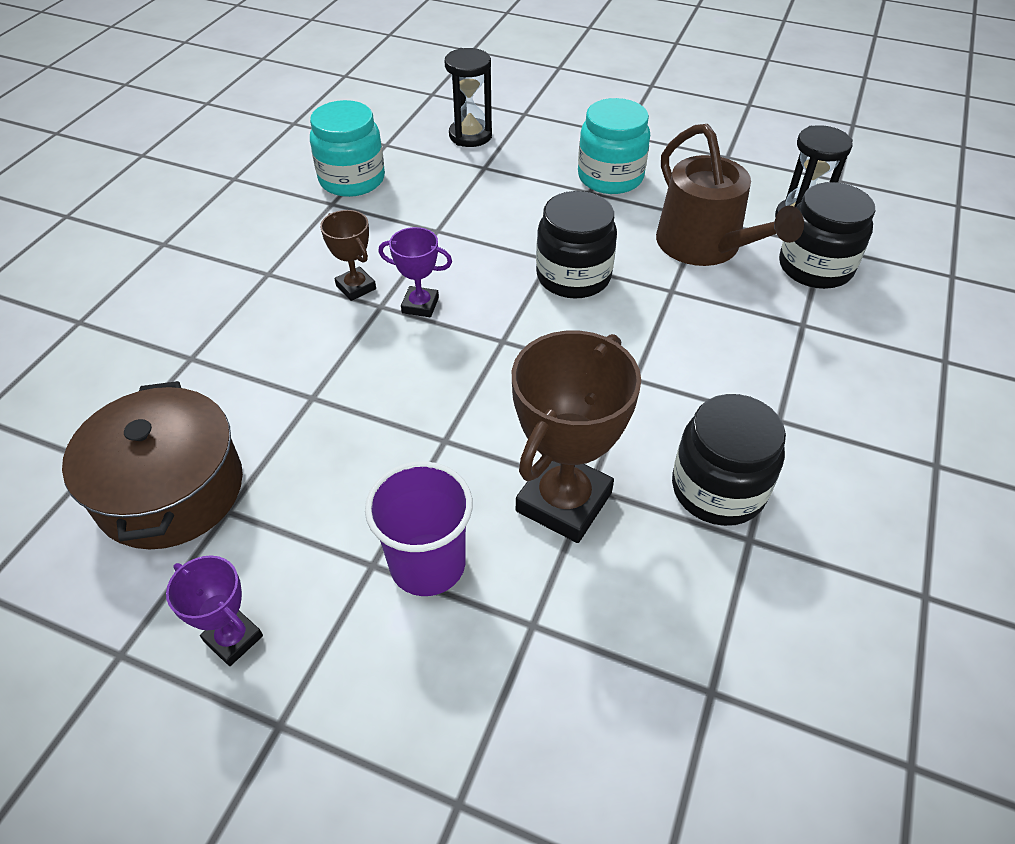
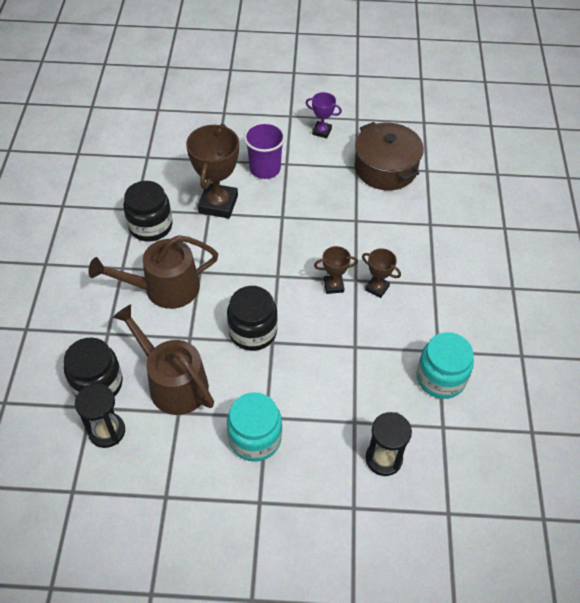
camera: 160 degrees right, 5 degrees up
(420, 305) = (333, 286): purple trophy -> brown trophy
(702, 366) = (164, 288): none -> brown watering can

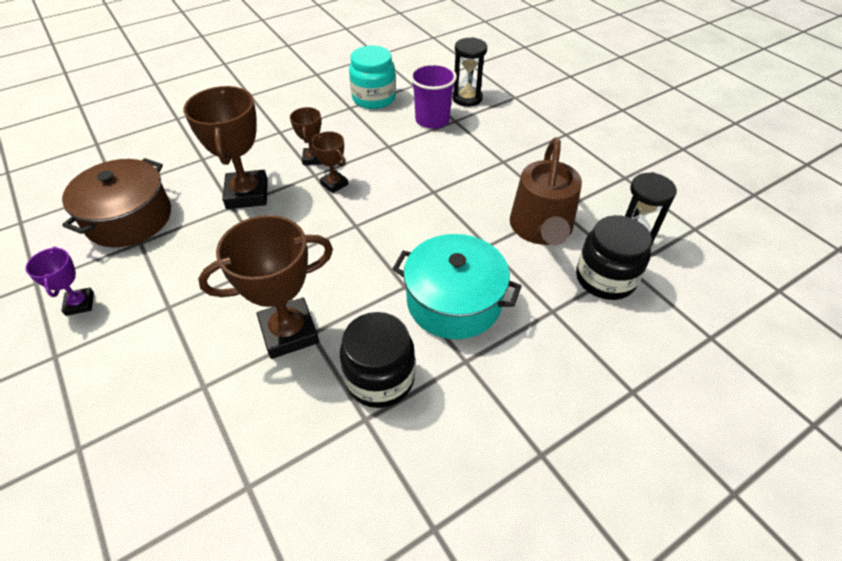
camera: 125 degrees left, 5 degrees down
(164, 288) = (454, 301): brown watering can -> turquoise pot
(253, 331) = (436, 208): black jar -> none
(255, 438) = (526, 158): turquoise jar -> none
(265, 169) = (191, 322): purple cup -> purple cup (432, 120)
(363, 233) = (247, 194): none -> brown trophy

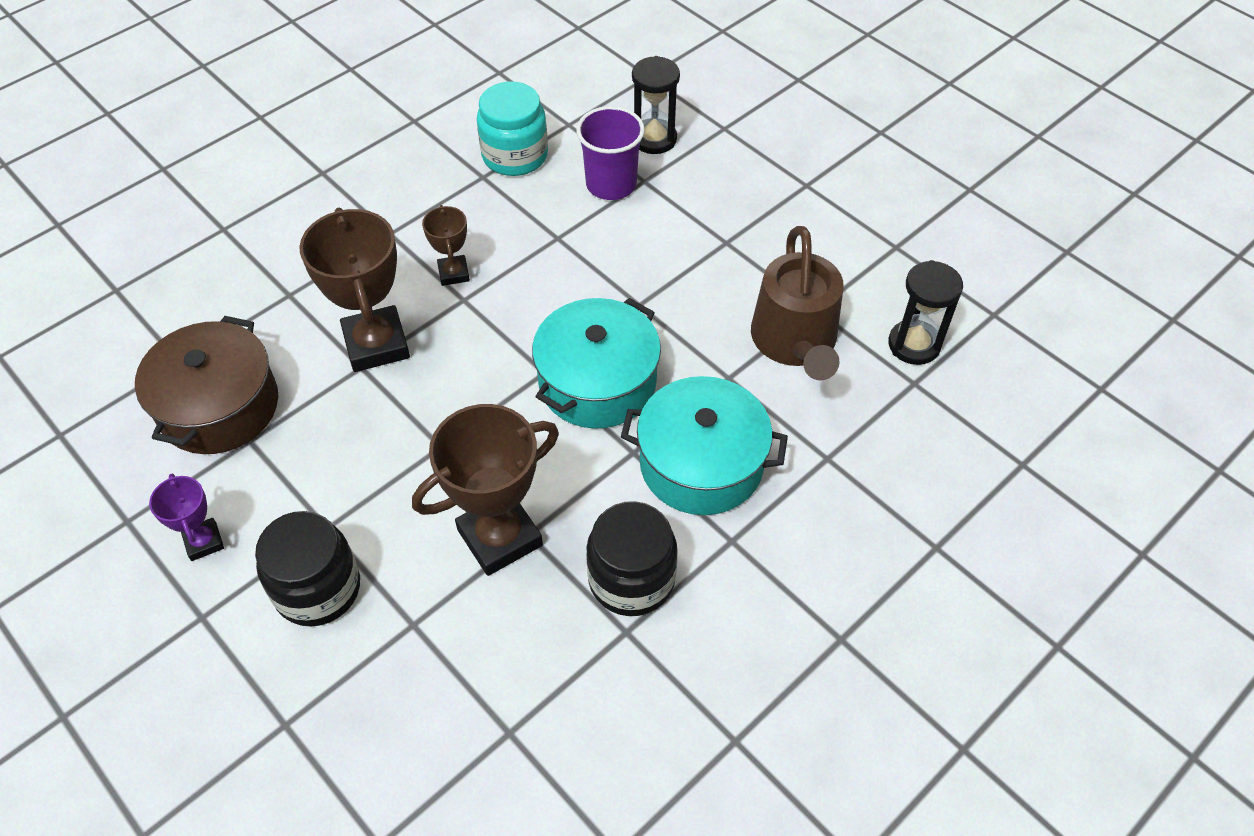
camera: 10 degrees left, 5 degrees up
(334, 184) = (496, 311): brown trophy -> none
(391, 236) = (597, 382): none -> turquoise pot
(605, 278) = (887, 403): black jar -> black jar (318, 589)

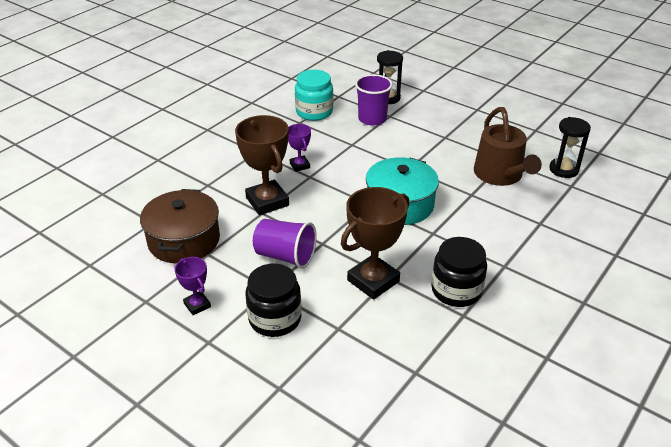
camera: 10 degrees left, 15 degrees down
(372, 464) = (285, 256): none -> purple cup
(454, 273) = (300, 165): brown trophy -> purple trophy
(701, 463) = (473, 234): turquoise pot -> none

